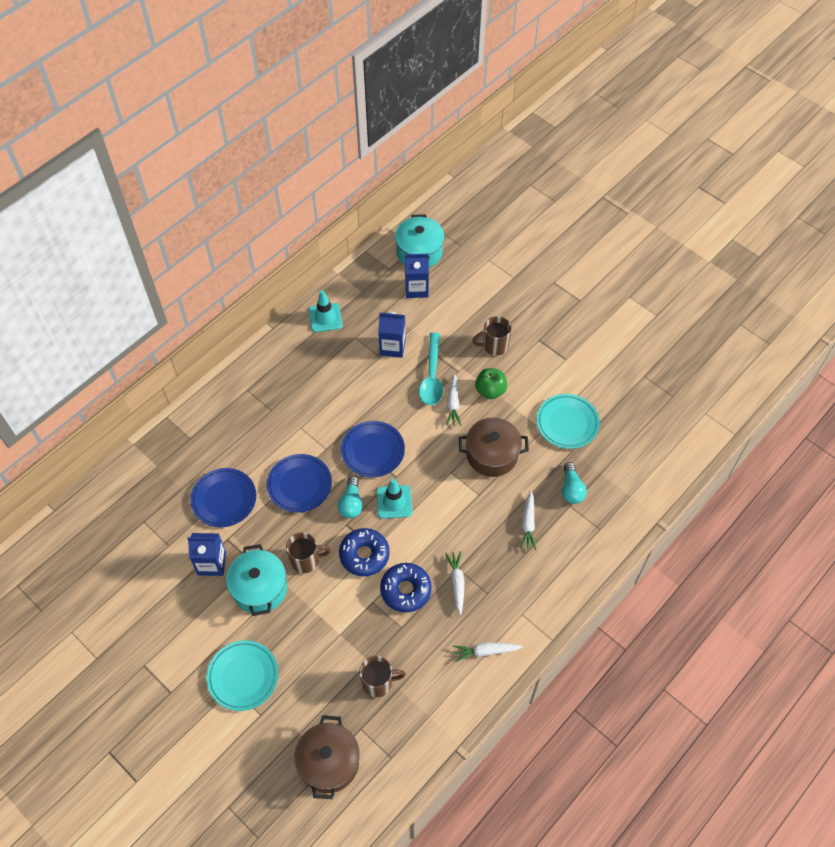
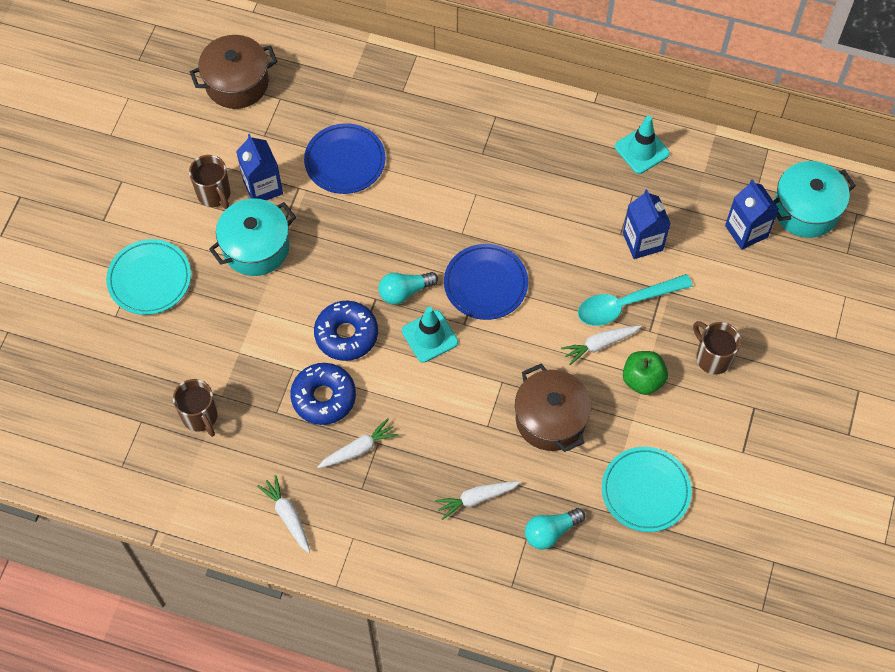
camera: 65 degrees right, 5 degrees up
(299, 485) = (401, 227): blue plate -> none
(306, 560) = (311, 278): brown mug -> brown mug (214, 194)
(329, 762) = (91, 406): brown pot -> brown pot (237, 83)

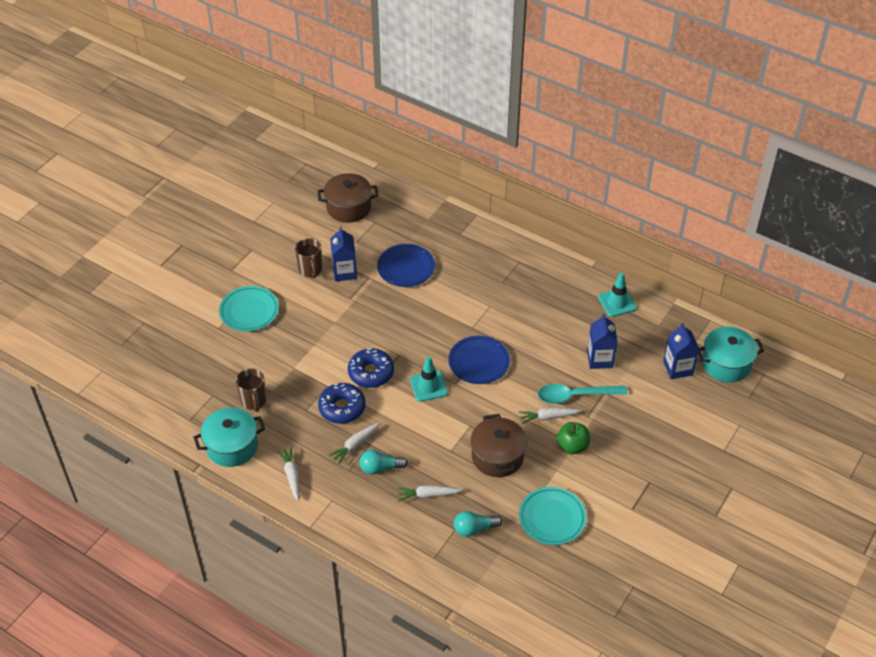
camera: 15 degrees right, 15 degrees down
(256, 247) = (327, 307): turquoise pot -> turquoise pot (232, 446)
(358, 449) = (355, 445): white carrot -> white carrot turned 150 degrees clockwise
(405, 292) = (420, 355): turquoise light bulb -> turquoise light bulb (380, 468)
(712, 357) = (628, 443): brown mug -> none

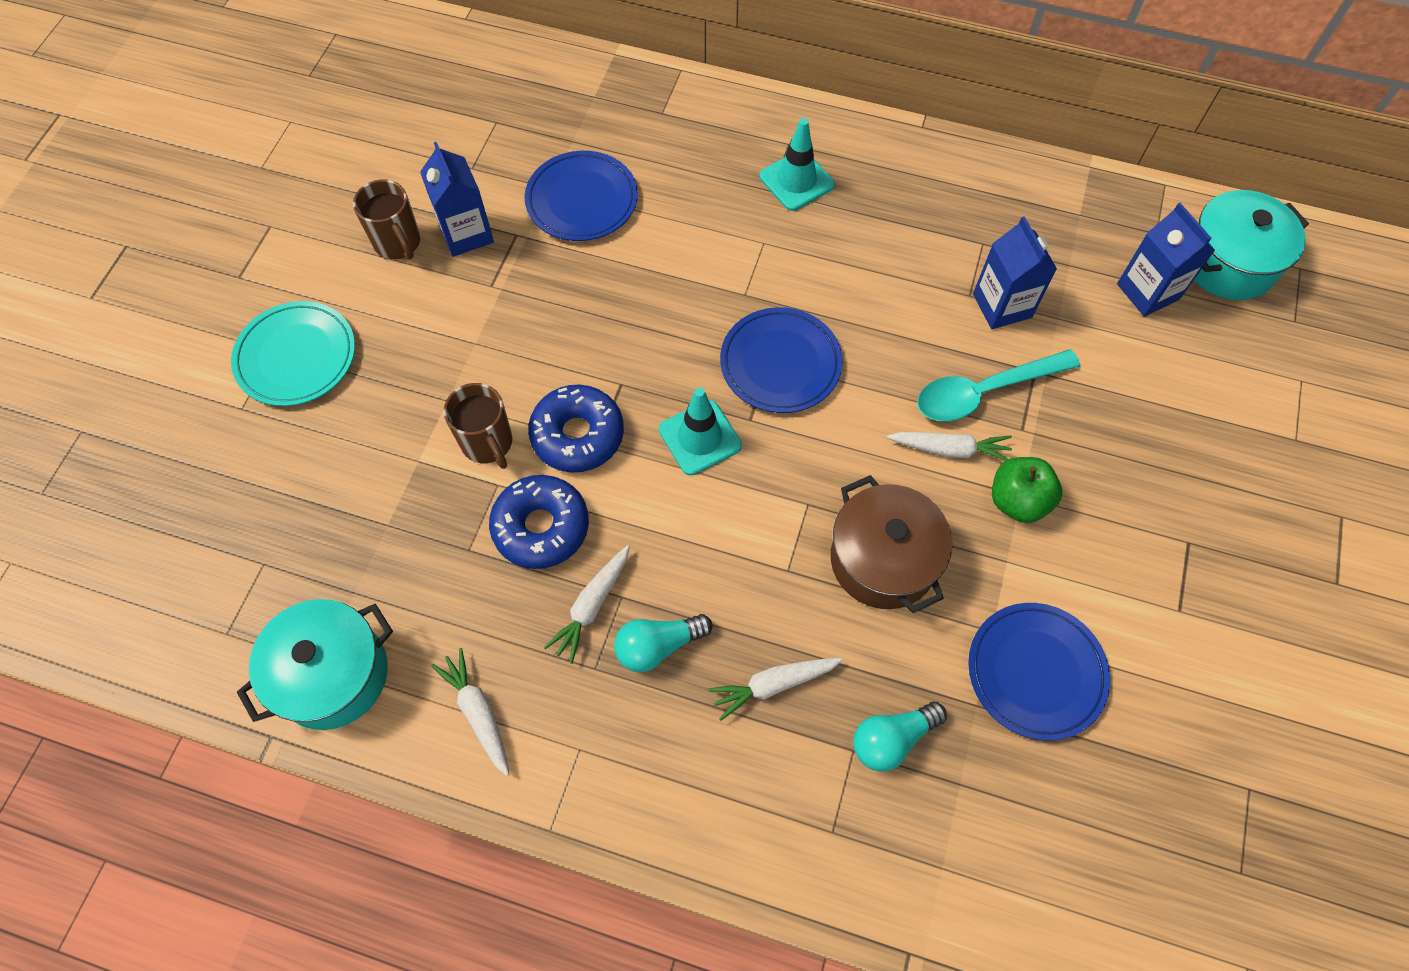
camera: 15 degrees left, 15 degrees up
(253, 401) = (354, 556): brown mug -> brown mug (488, 443)
(348, 207) = (438, 103): brown pot -> none
(548, 417) = (950, 449): white carrot -> white carrot turned 150 degrees counterclockwise
(552, 518) = (1036, 672): turquoise plate -> blue plate
(617, 302) = (991, 186): turquoise traffic cone -> turquoise traffic cone (796, 181)

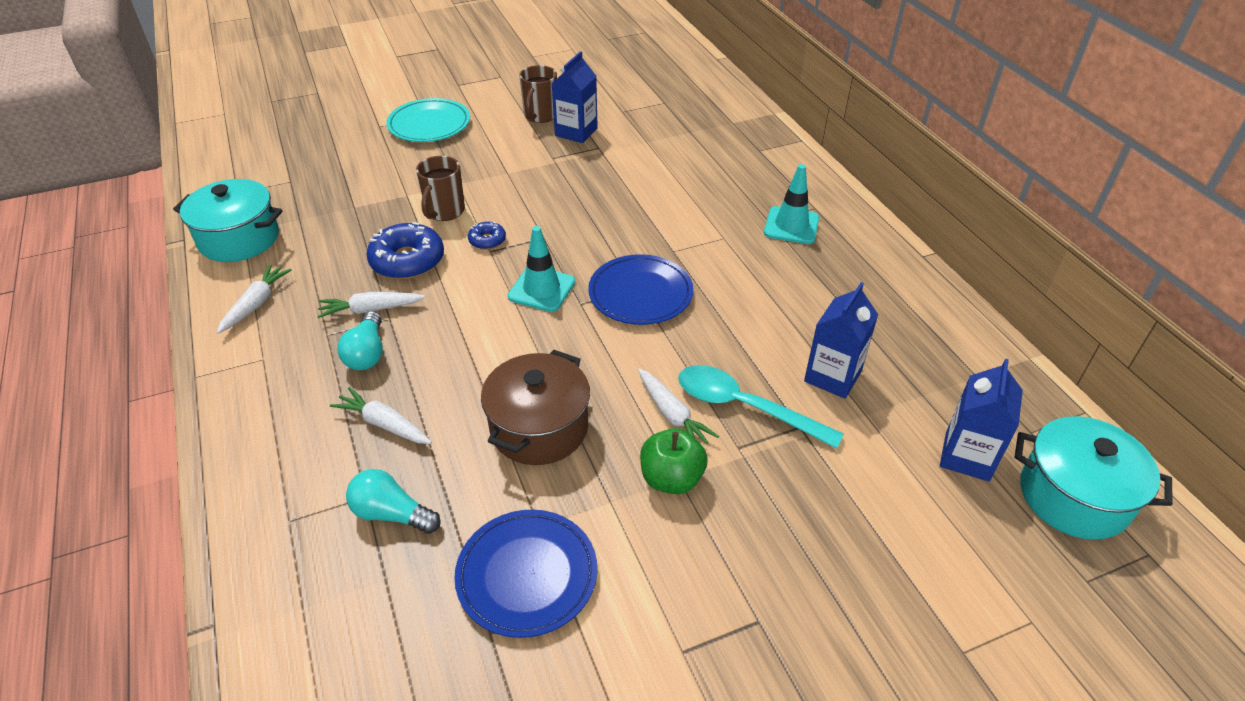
camera: 50 degrees right, 20 degrees down
(577, 435) = (487, 240): blue donut -> blue donut, size x0.52
(582, 200) = (654, 156): blue plate -> none
(658, 646) = (367, 353): turquoise light bulb -> turquoise light bulb turned 120 degrees counterclockwise

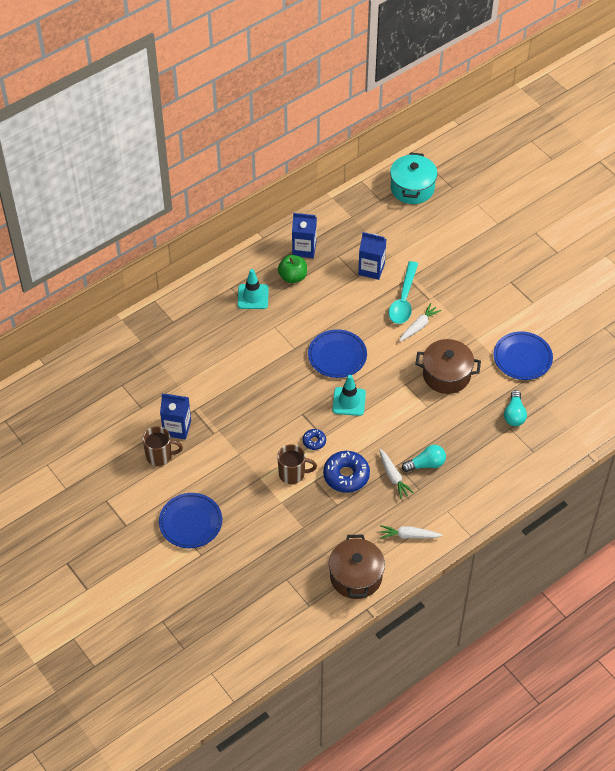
camera: 105 degrees left, 10 degrees up
(239, 239) = (356, 576): turquoise pot -> brown pot
(384, 424) = (468, 437): white carrot -> none
(429, 124) = (190, 522): turquoise plate -> blue plate
(671, 479) = (456, 320): green apple -> green apple (293, 277)
(967, 456) = (403, 221): blue carton -> blue carton (304, 249)

